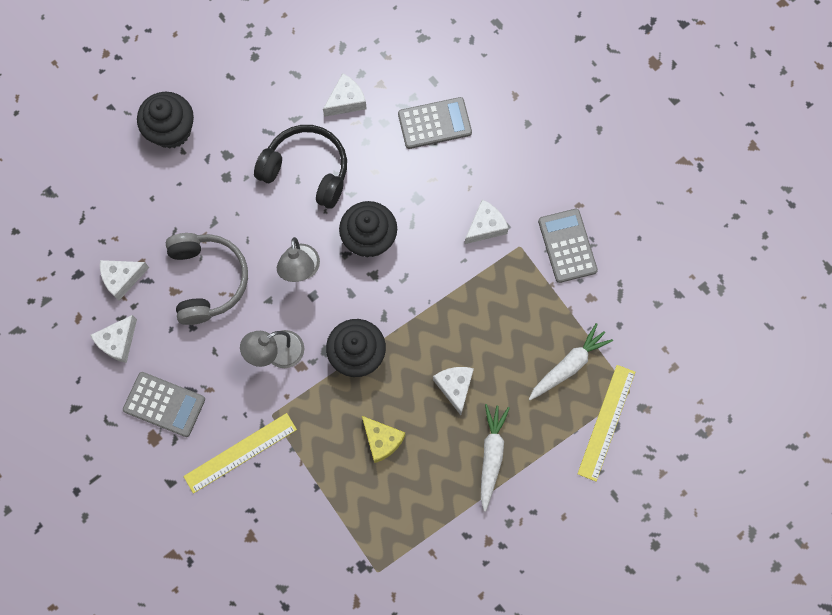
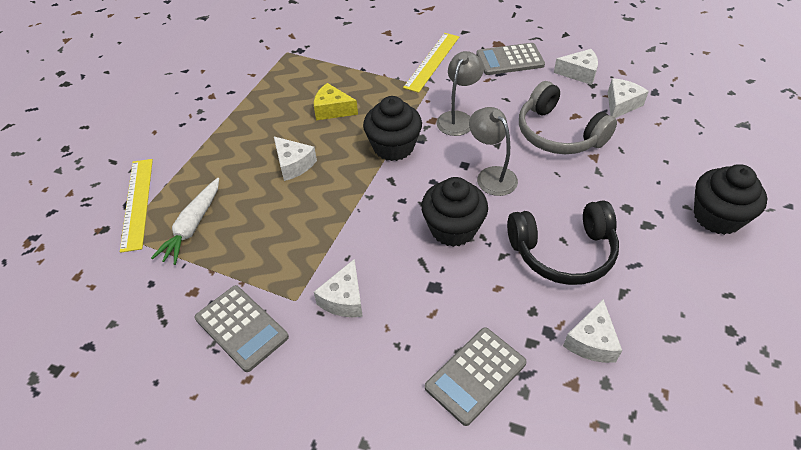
camera: 150 degrees right, 25 degrees down
(118, 342) = (579, 73): white cheese -> white cheese turned 90 degrees clockwise
(491, 455) = (235, 139): white carrot -> none

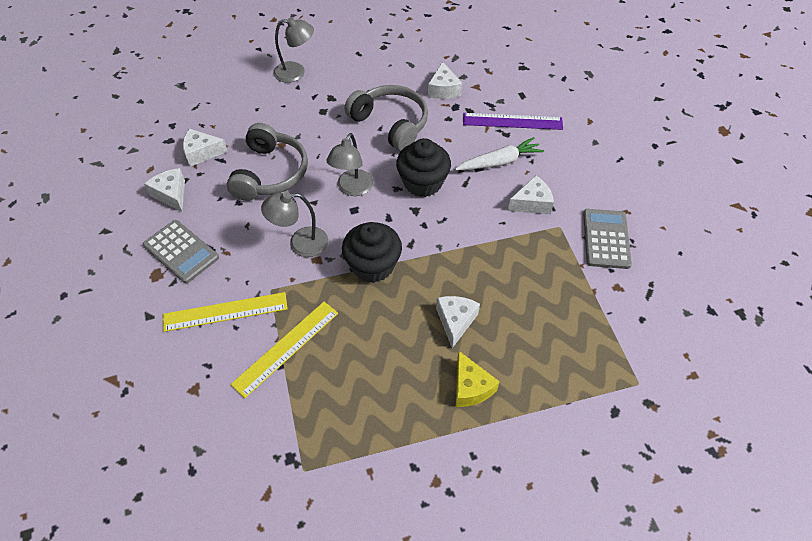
camera: 130 degrees left, 5 degrees up
(137, 203) = (605, 404): yellow ruler -> yellow ruler (286, 348)
(192, 226) = (579, 338): white carrot -> white carrot (499, 162)
(332, 110) = (364, 345): yellow cheese -> yellow cheese (470, 387)
(475, 375) = (512, 121): grey calculator -> purple ruler
(563, 252) = (390, 124): black headphones -> grey headphones
(591, 341) = (443, 89): white cheese -> white cheese turned 105 degrees clockwise
(717, 217) = (296, 72): black cupcake -> grey lamp

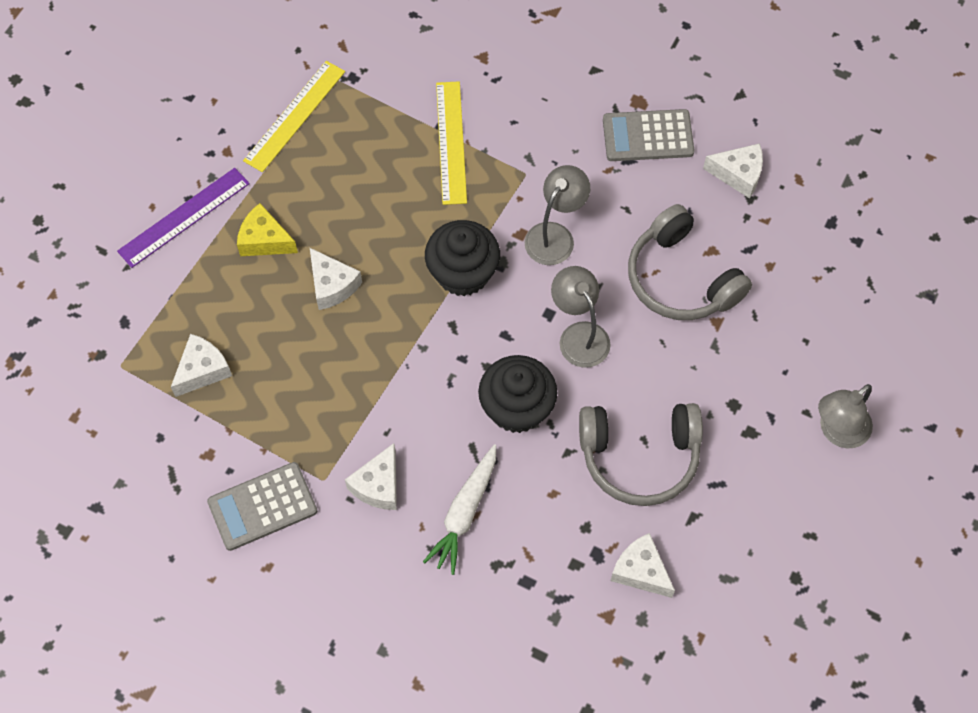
camera: 135 degrees right, 10 degrees up
(202, 153) = (778, 239): white cheese -> white cheese (202, 370)
(225, 312) = (538, 125): yellow ruler -> yellow ruler (295, 116)
(512, 121) = (508, 593): purple ruler -> purple ruler (184, 217)
(606, 239) = (262, 506): grey calculator -> grey calculator turned 105 degrees clockwise

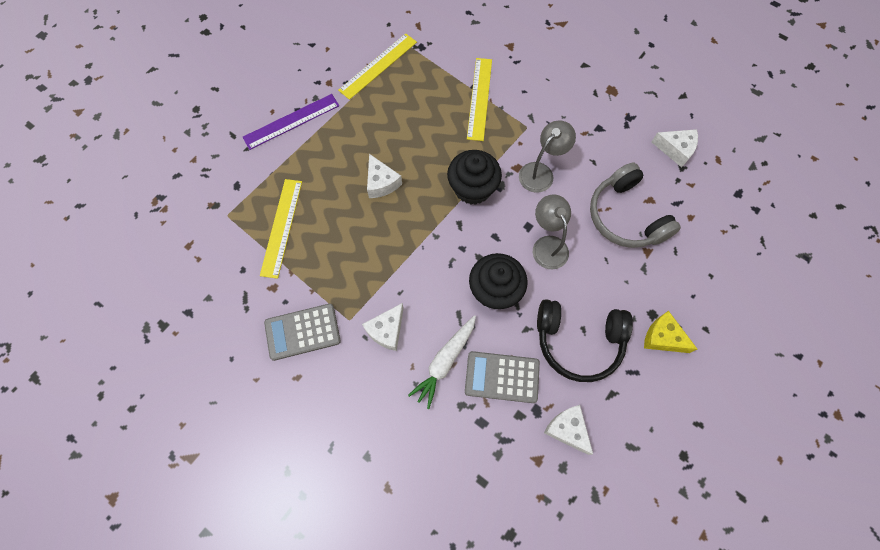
camera: 10 degrees right, 5 degrees up
(202, 370) = (281, 227): white cheese -> yellow ruler
(264, 240) = (342, 145): yellow cheese -> yellow cheese (662, 337)
(639, 456) = (578, 341): grey headphones -> black headphones
(648, 136) = (615, 114): grey calculator -> grey calculator (502, 377)
(837, 432) = (727, 347): grey lamp -> none

